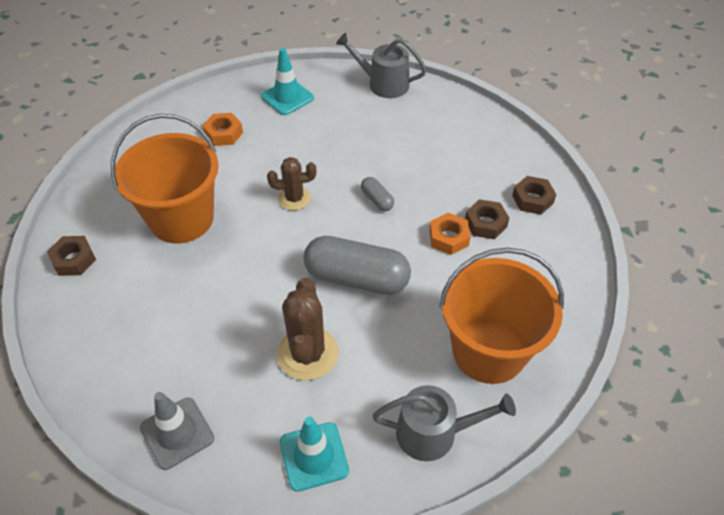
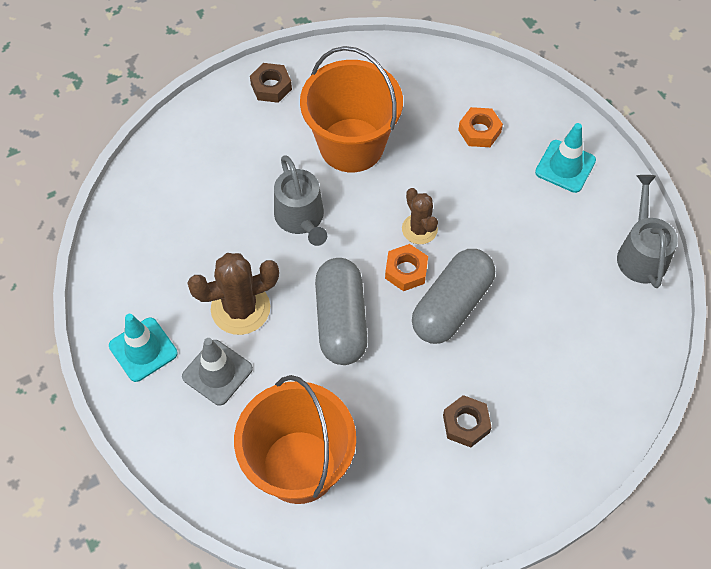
camera: 70 degrees right, 10 degrees up
(177, 433) = (133, 240): grey traffic cone -> grey traffic cone (217, 372)
(377, 200) = (452, 306): grey capsule -> grey capsule, size x2.22
(434, 433) = (194, 440): grey watering can -> grey watering can (301, 218)
(448, 238) = (429, 391): orange nut -> orange nut (406, 271)
(532, 199) = (525, 466): brown nut -> none

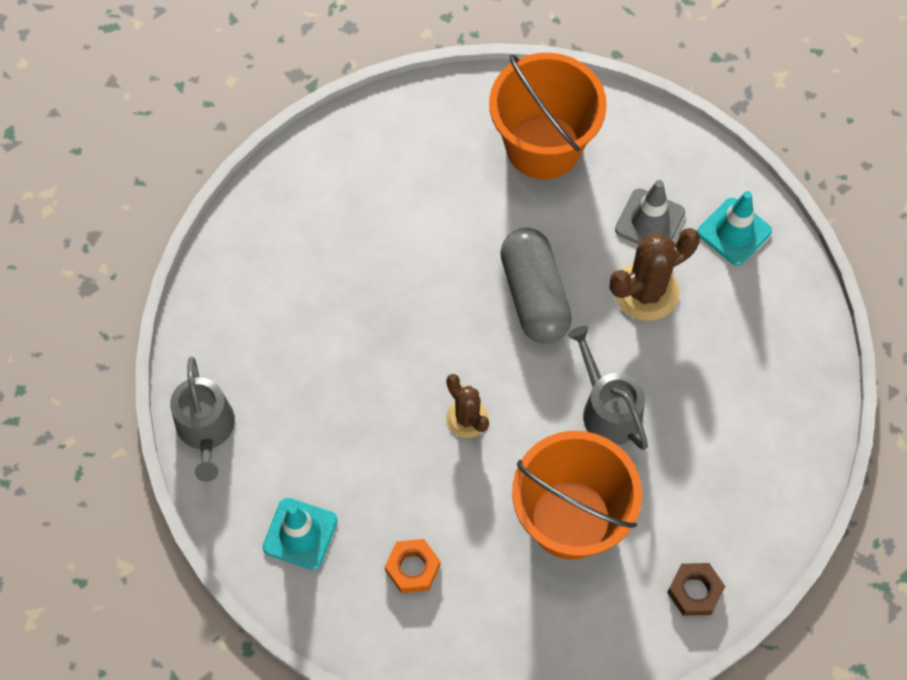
camera: 170 degrees right, 5 degrees up
(406, 271) = (474, 364): orange nut -> none
(452, 306) = (416, 331): grey capsule -> none
(466, 424) = (386, 211): brown nut -> none

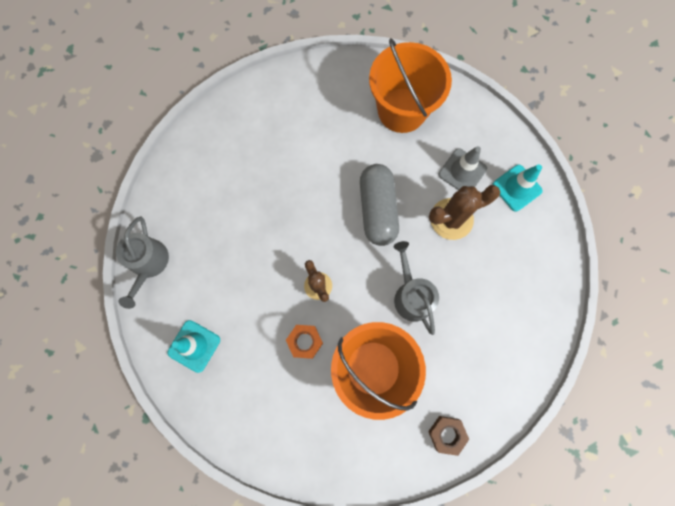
camera: 10 degrees right, 10 degrees up
(412, 568) = (262, 383): orange nut -> orange nut (304, 341)

